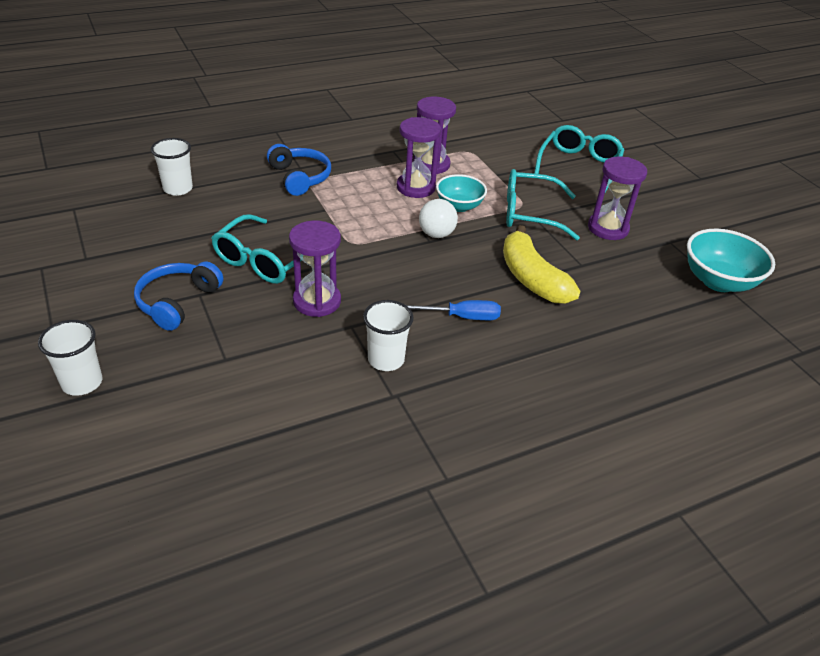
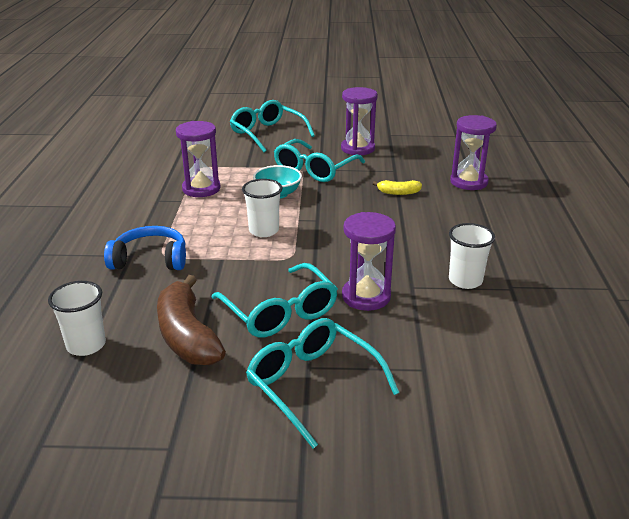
camera: 60 degrees left, 10 degrees down
(82, 383) = (417, 483): white cup -> white cup (264, 230)
(178, 302) = (312, 384): blue headphones -> turquoise glasses
(209, 226) = (187, 336): none -> brown banana
(415, 187) = (230, 205): purple hourglass -> purple hourglass (468, 182)
(436, 234) = (310, 214): white ball -> none
(461, 317) = (428, 233): blue screwdriver -> none
(532, 278) = (398, 193): yellow banana -> yellow banana, size x0.48
(718, 281) = (442, 135): turquoise bowl -> none

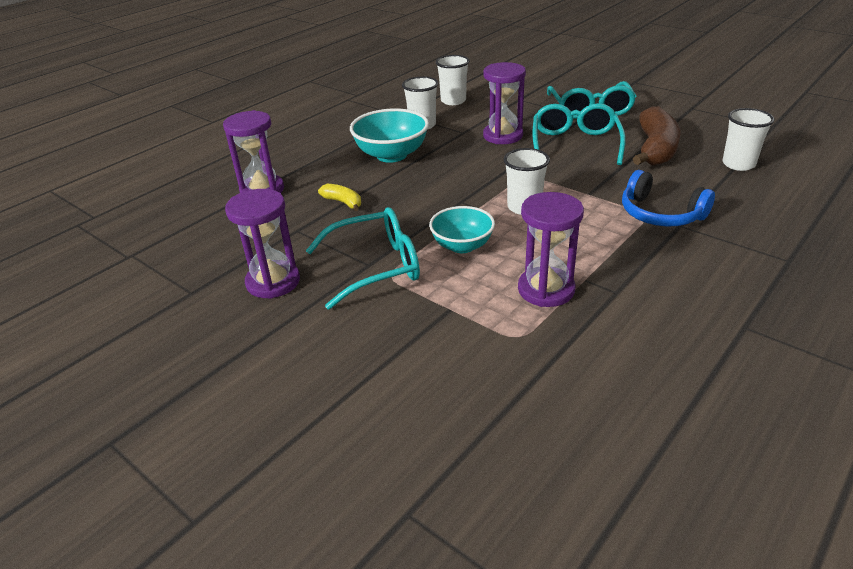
camera: 140 degrees left, 5 degrees up
(267, 134) = (336, 380): turquoise glasses -> none
(433, 238) = (391, 155): none -> turquoise bowl
(496, 332) = (453, 101): none -> white cup

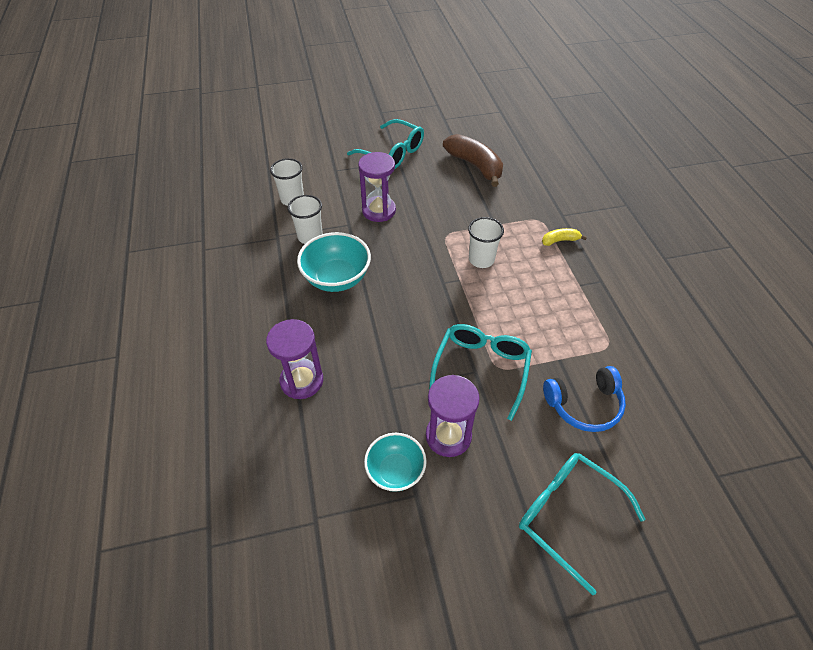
camera: 55 degrees left, 15 degrees up
(343, 202) = (377, 342): yellow banana -> yellow banana (560, 240)
(462, 246) = (497, 314): turquoise bowl -> turquoise bowl (395, 471)
(546, 289) = (576, 306): purple hourglass -> none
(575, 144) = (430, 189): turquoise glasses -> turquoise glasses (567, 515)
(660, 214) = (545, 214): blue headphones -> blue headphones (584, 404)
(738, 164) = (525, 152): white cup -> none

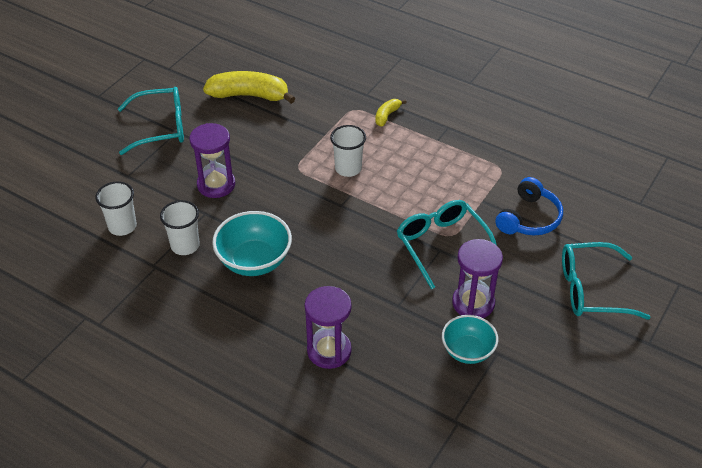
camera: 45 degrees left, 5 degrees down
(475, 166) = (249, 95): brown banana -> yellow banana

